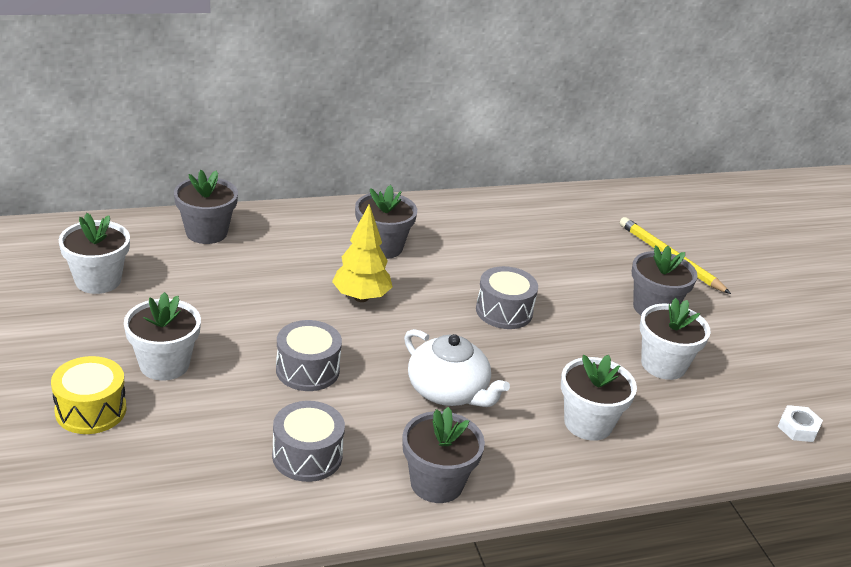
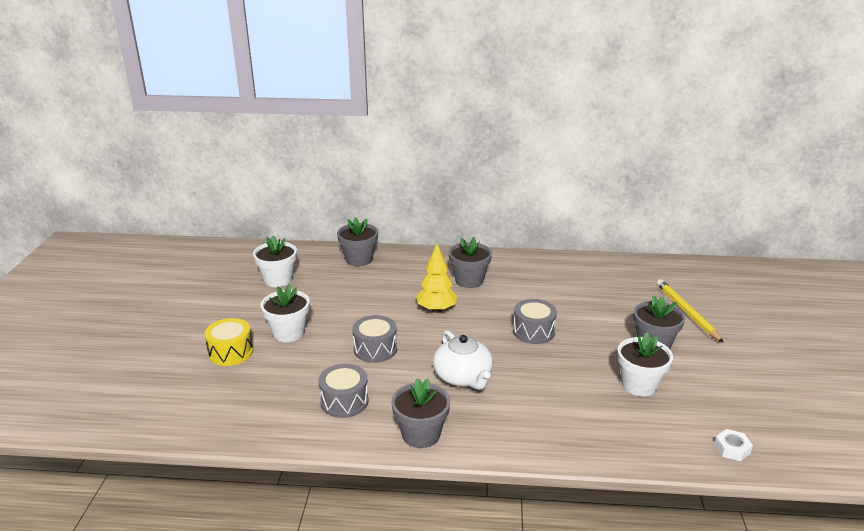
camera: 25 degrees right, 5 degrees down
(588, 423) = (555, 415): white flower pot -> none

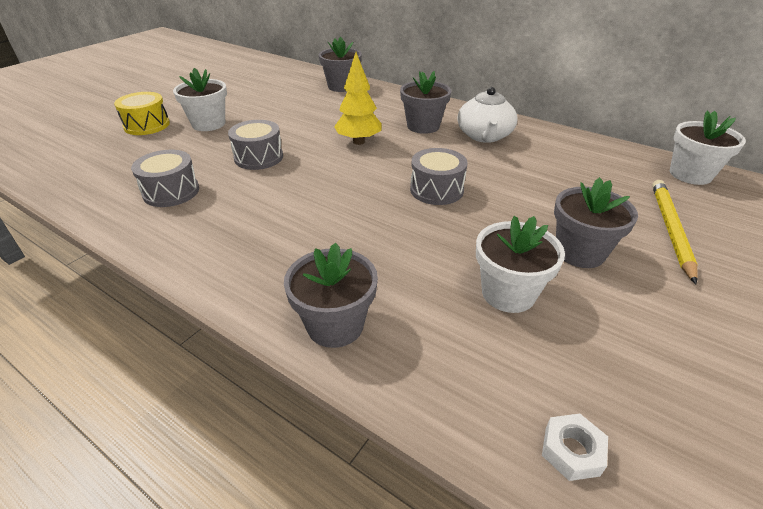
camera: 30 degrees right, 10 degrees up
(278, 279) = (257, 85): white flower pot -> white flower pot (690, 174)
(421, 434) = (192, 248): grey flower pot -> grey flower pot (335, 325)
(463, 377) = (306, 209): white teapot -> white teapot (484, 136)

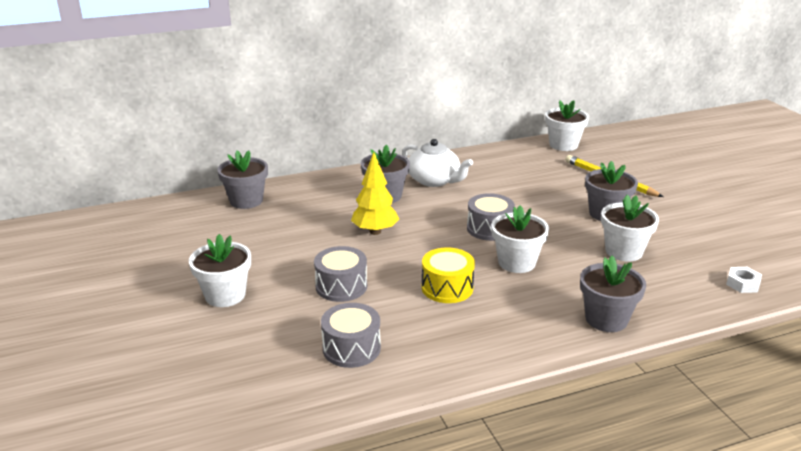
camera: 55 degrees left, 10 degrees down
(147, 125) = (169, 335): yellow drum -> yellow drum (447, 288)
(390, 225) = (516, 262): none -> white flower pot

